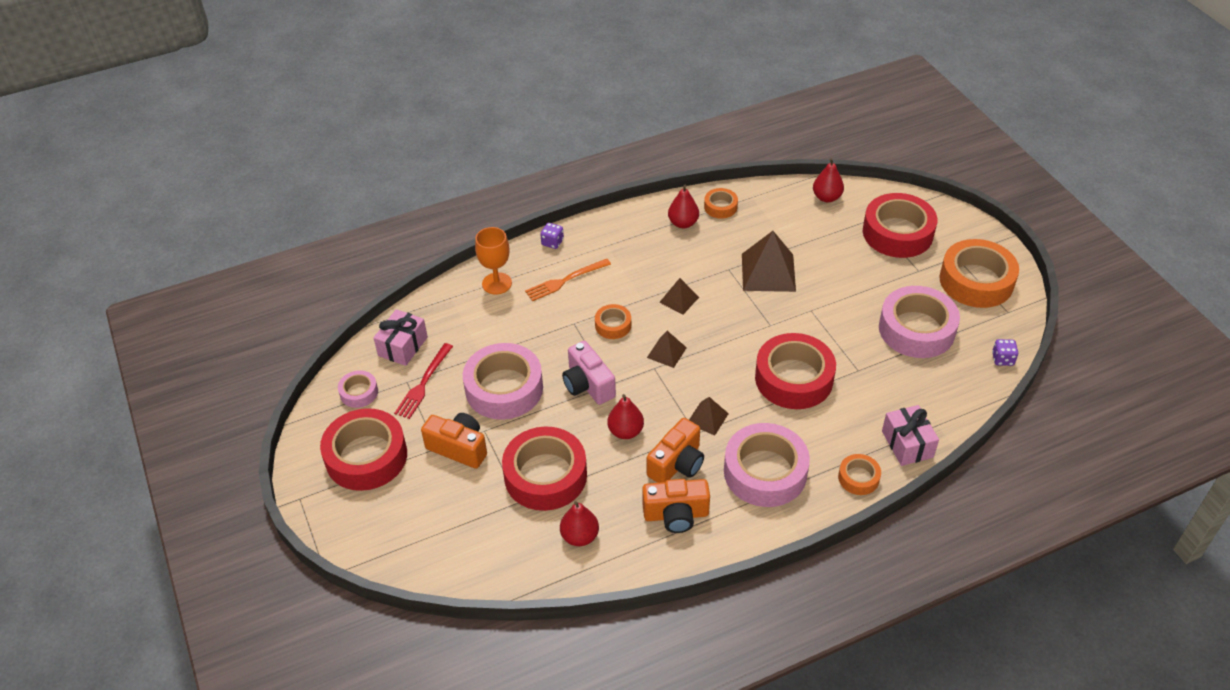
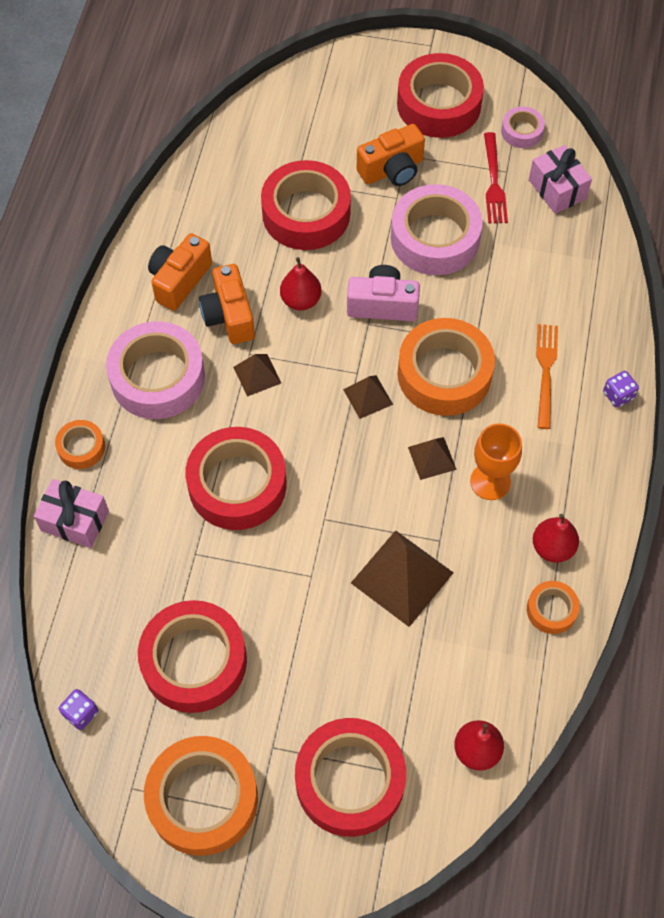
camera: 125 degrees right, 15 degrees up
(423, 383) = (493, 182): red fork -> red fork turned 150 degrees counterclockwise
(497, 283) = (589, 309): orange goblet -> orange goblet (490, 481)
(579, 536) = (222, 202): red pear -> none
(613, 325) = (444, 374): orange tape -> orange tape, size x2.05
(916, 329) = (194, 661): pink tape -> red tape

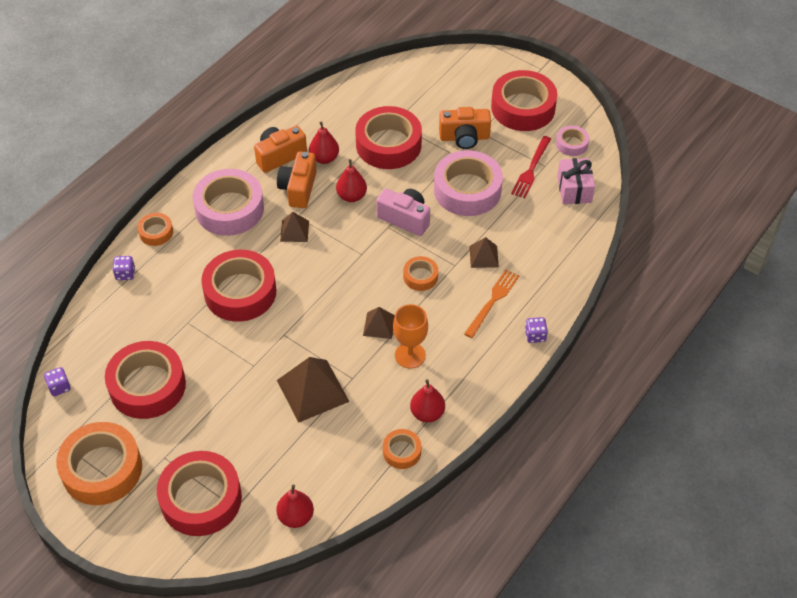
camera: 25 degrees right, 10 degrees down
(75, 521) = (125, 274): pink gift -> purple dice
(237, 262) = (324, 158): none -> red pear
(367, 396) = (359, 271): brown pyramid -> brown pyramid (483, 256)
(444, 374) = (420, 277): orange tape -> orange tape, size x0.49

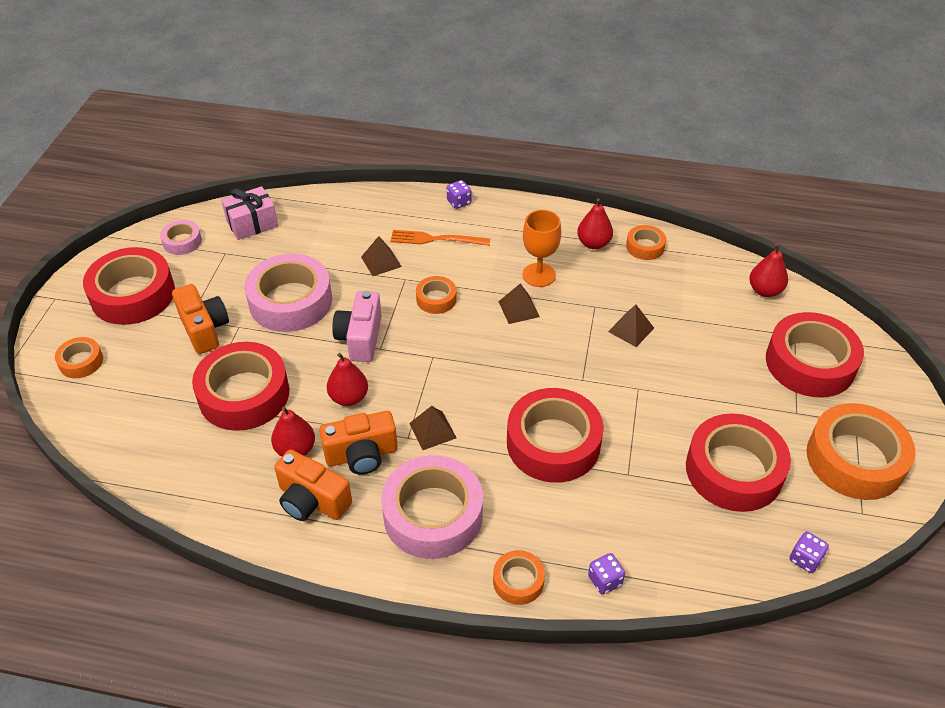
camera: 115 degrees left, 5 degrees down
(312, 390) = (631, 329): brown pyramid -> brown pyramid, size x0.54
(467, 73) = (81, 362): none -> orange tape
(531, 169) = (235, 261): red fork -> none

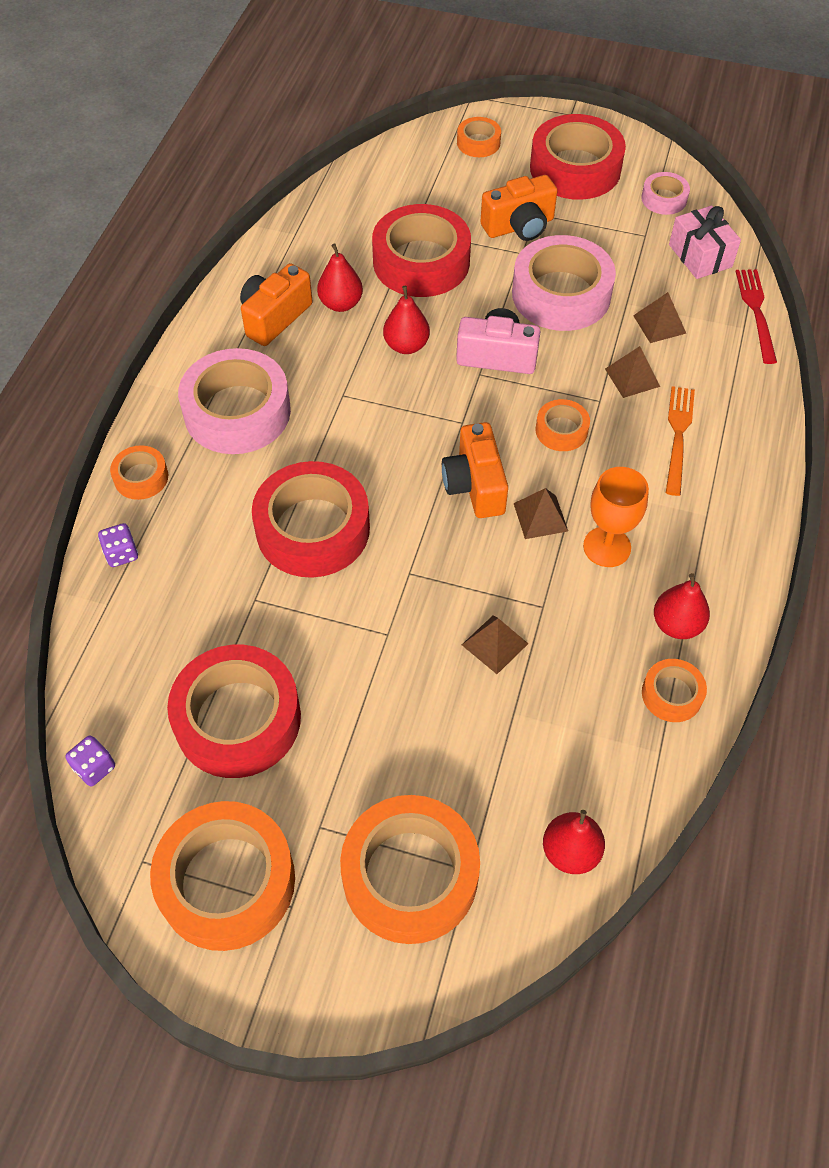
camera: 95 degrees right, 10 degrees up
(314, 198) = (756, 312): none -> red fork
(361, 455) = (325, 356): orange camera -> orange camera (475, 485)
(432, 430) = (349, 416): brown pyramid -> brown pyramid (659, 324)
(459, 202) = (761, 466): purple dice -> none
(810, 363) = (410, 875): red tape -> orange tape

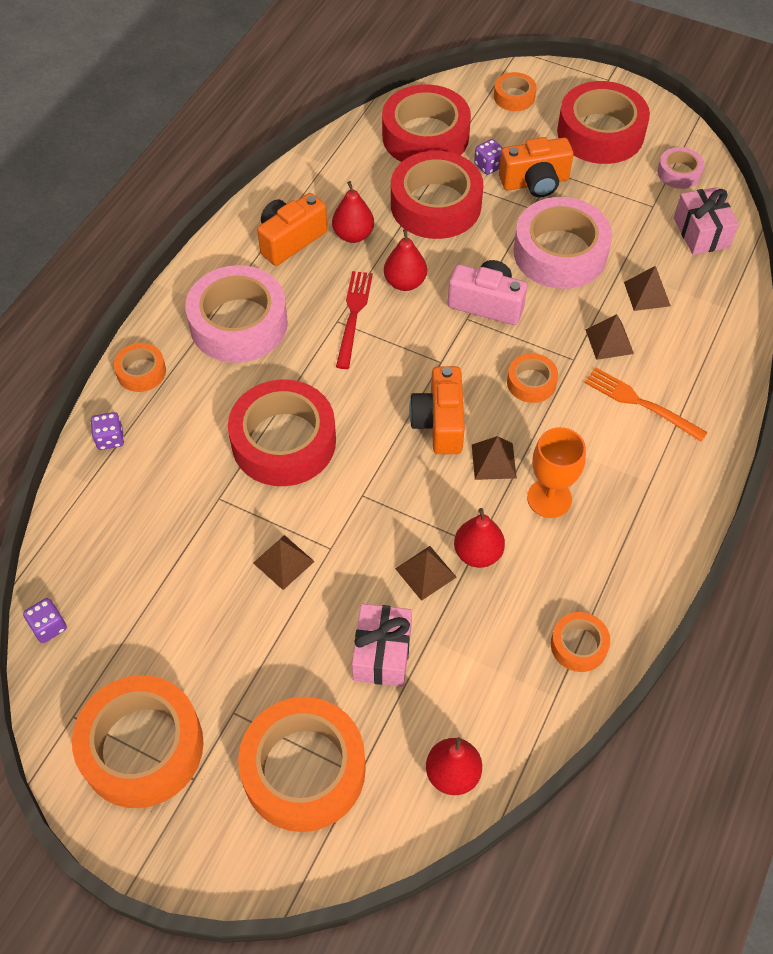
camera: 10 degrees right, 0 degrees up
(238, 719) = (181, 604): red tape -> red tape (425, 136)
(340, 656) = (283, 562): none -> brown pyramid
(467, 215) = (488, 166): none -> purple dice
(467, 736) = (382, 653): none -> pink gift
(676, 624) = (598, 581): red pear -> red pear (478, 553)
(678, 436) = (640, 403): orange fork -> orange fork turned 75 degrees counterclockwise
(756, 312) = (743, 294): red fork -> red fork (353, 315)

